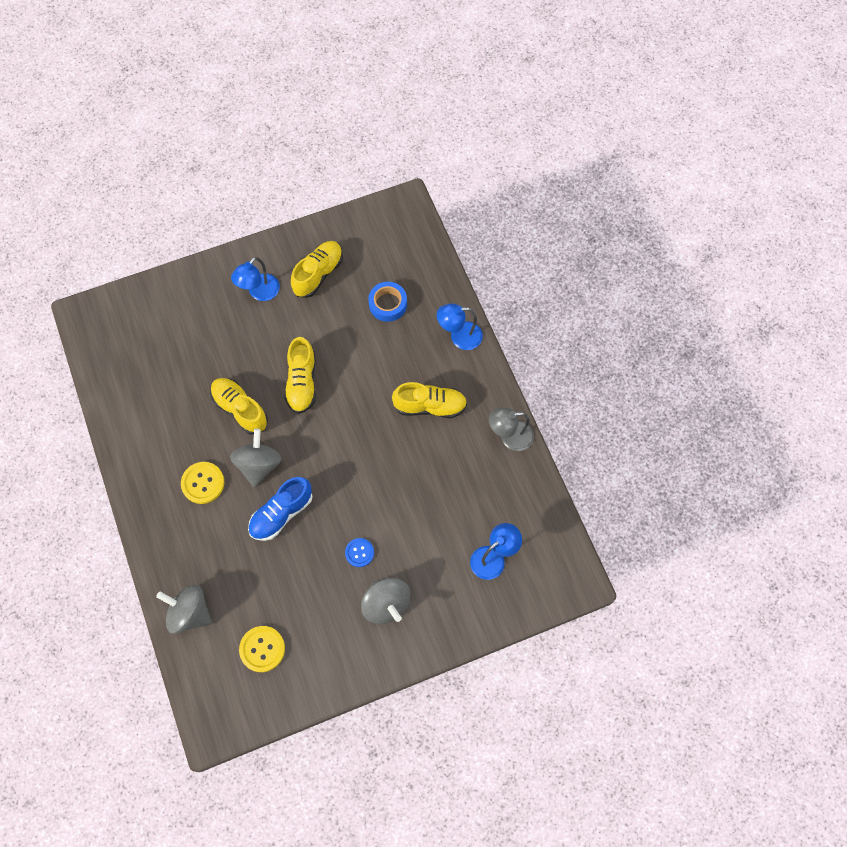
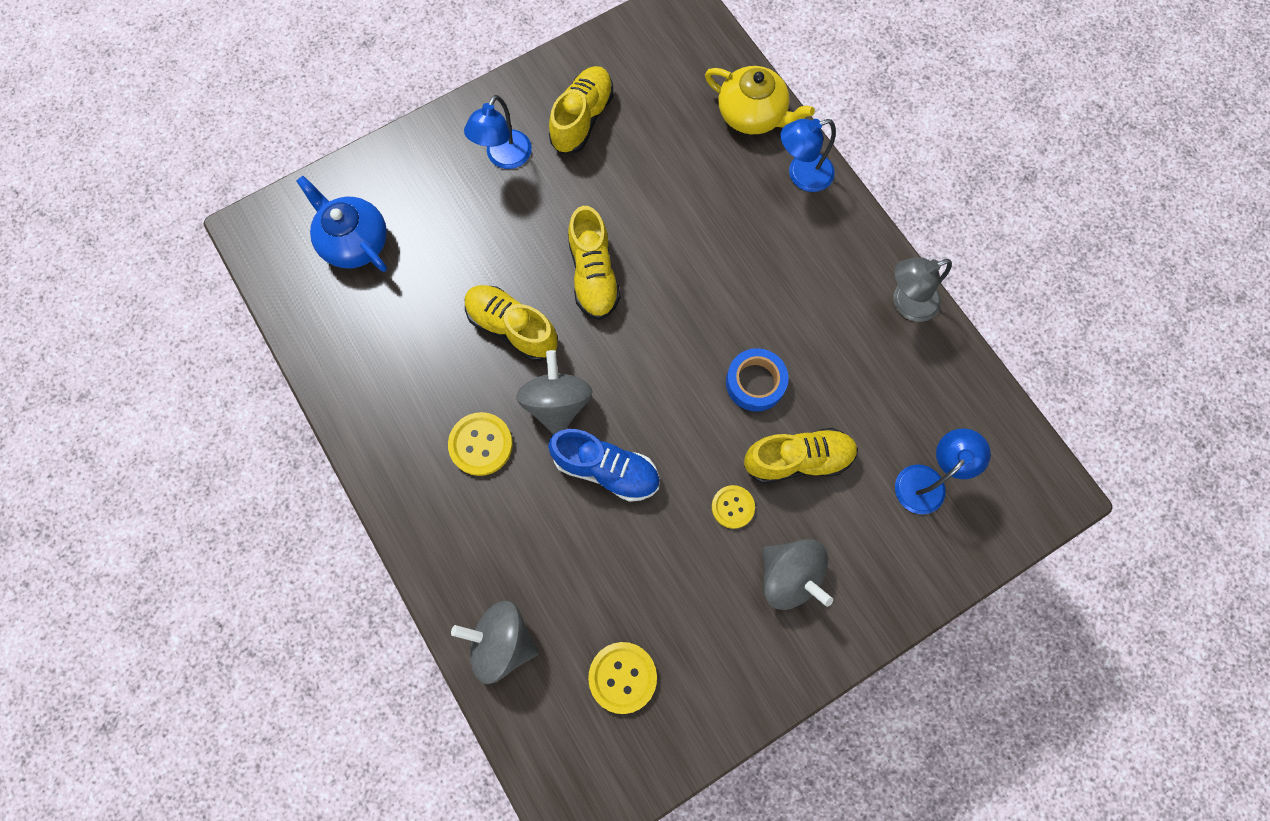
camera: 10 degrees left, 5 degrees up
(148, 334) = (354, 241): none -> blue teapot
(281, 513) = (606, 469): blue shoe -> blue shoe turned 105 degrees counterclockwise
(359, 552) = (733, 507): blue button -> yellow button
(388, 304) = (690, 146): blue tape -> blue tape (755, 382)
(430, 406) = (783, 279): yellow shoe -> yellow shoe (797, 459)
(435, 289) = (752, 115): none -> yellow teapot

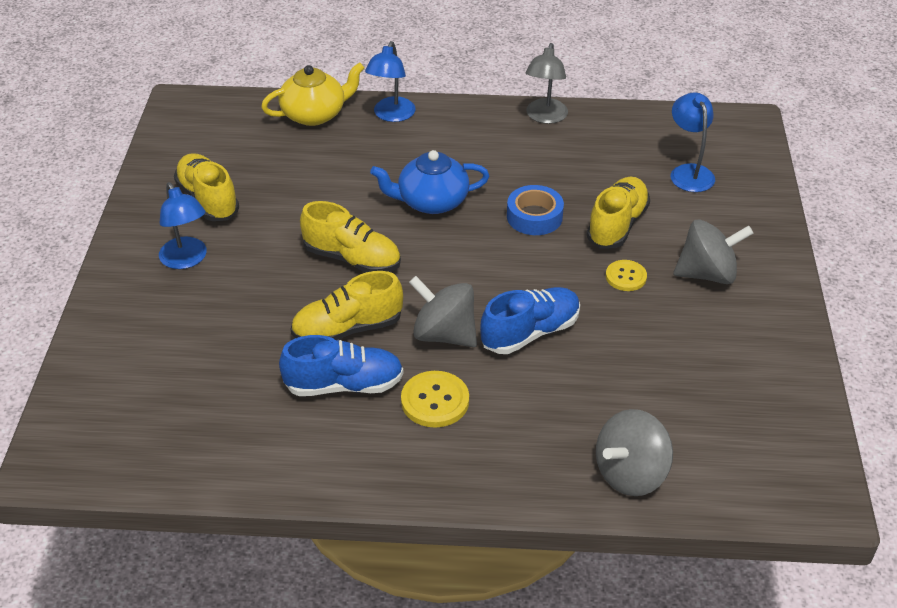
camera: 55 degrees left, 30 degrees down
(354, 241) = (149, 394): blue teapot -> blue teapot (431, 201)
(452, 367) = (344, 385): none -> blue shoe
(622, 677) = (720, 409): yellow button -> none

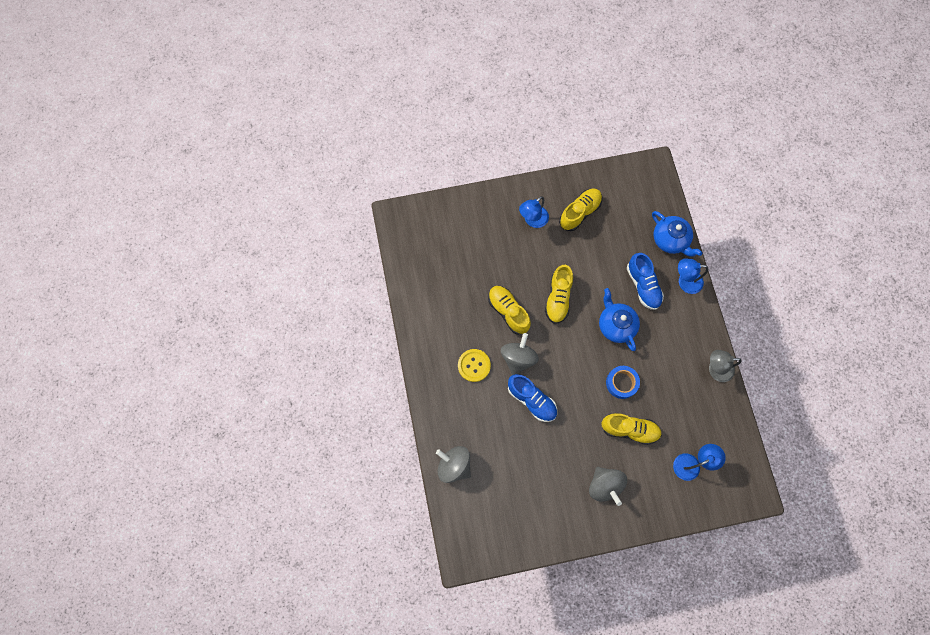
camera: 75 degrees right, 30 degrees up
(315, 114) = (670, 240): yellow teapot -> blue teapot
(344, 385) = (472, 321): blue shoe -> blue shoe (643, 285)
(626, 277) = (588, 441): yellow button -> none

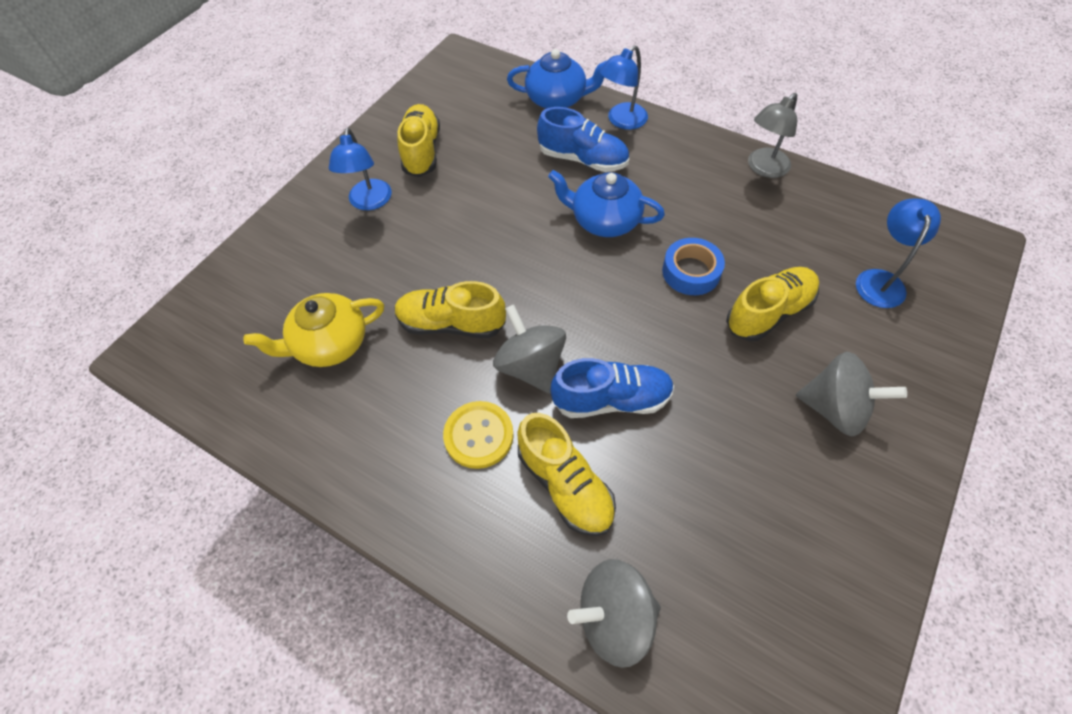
camera: 45 degrees left, 15 degrees down
(458, 276) = (329, 344): none -> yellow teapot
(558, 298) = (500, 253): yellow shoe -> yellow shoe (565, 484)

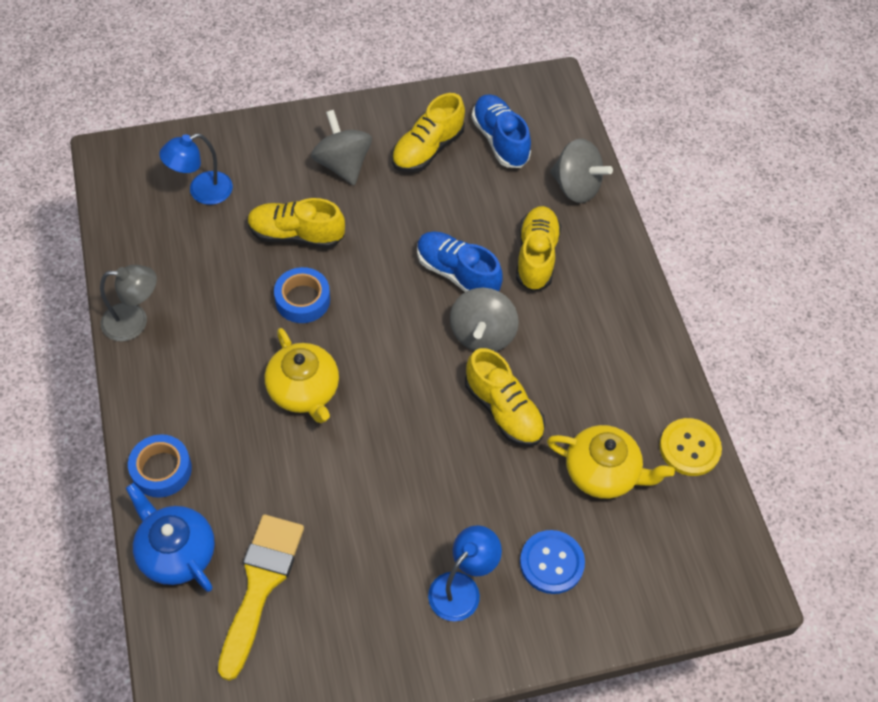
camera: 140 degrees left, 0 degrees up
(320, 258) = (551, 563): none -> blue button
(422, 151) = (361, 607): yellow shoe -> yellow shoe (427, 149)
(478, 435) = (558, 322): yellow button -> yellow button (689, 448)
(492, 120) = (260, 585): none -> yellow brush
(583, 159) = (245, 461): blue shoe -> blue shoe (500, 140)
(604, 220) = (304, 390): blue teapot -> yellow teapot
(622, 121) = (161, 469): blue lamp -> blue tape

